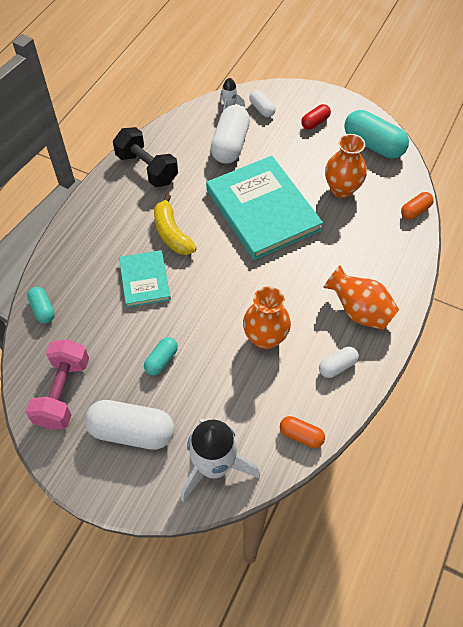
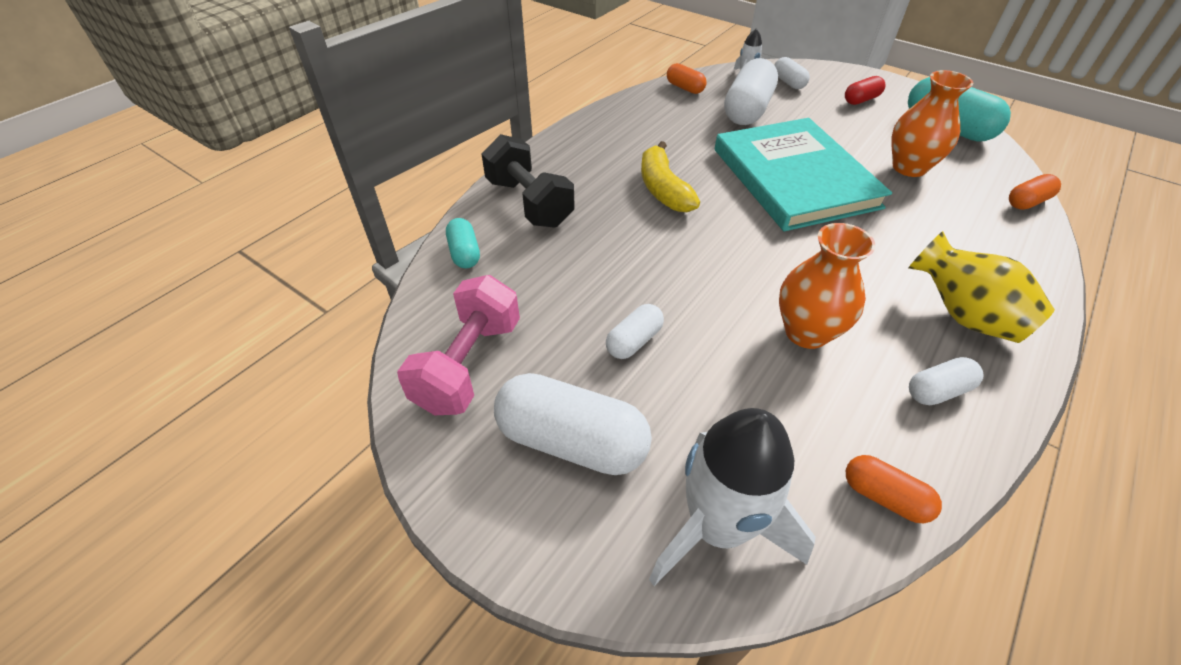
camera: 10 degrees right, 10 degrees down
(145, 280) = (619, 236): turquoise book -> none
(147, 169) = (635, 122): black dumbbell -> black dumbbell (529, 203)
(161, 360) = (634, 341): turquoise capsule -> white capsule
(182, 126) = (685, 88): none -> orange capsule
(359, 311) = (962, 315): orange vase -> yellow vase

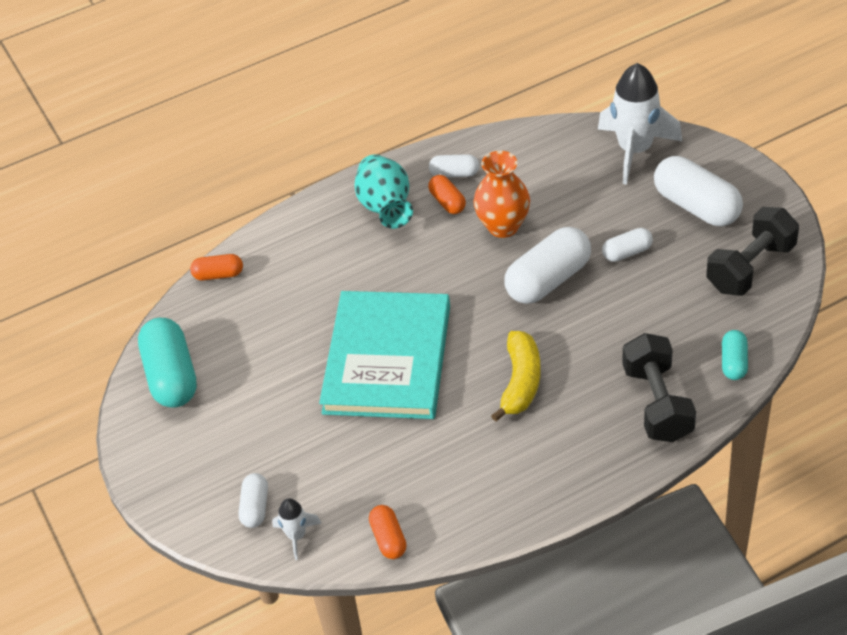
camera: 150 degrees left, 0 degrees up
(468, 364) = (750, 267): pink dumbbell -> black dumbbell
(747, 110) = (349, 471): white capsule -> white capsule (548, 280)
(861, 100) = (207, 447): red capsule -> none
(884, 497) = (537, 139): orange capsule -> orange capsule (447, 202)
(909, 167) = (270, 339): orange vase -> none
(962, 315) = (386, 208): yellow vase -> turquoise vase

